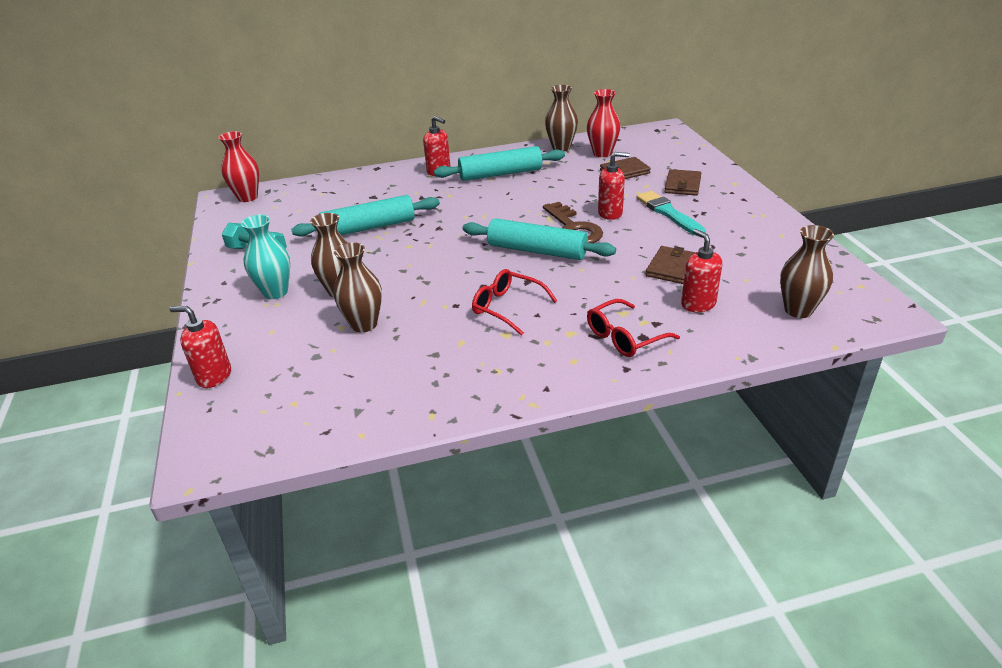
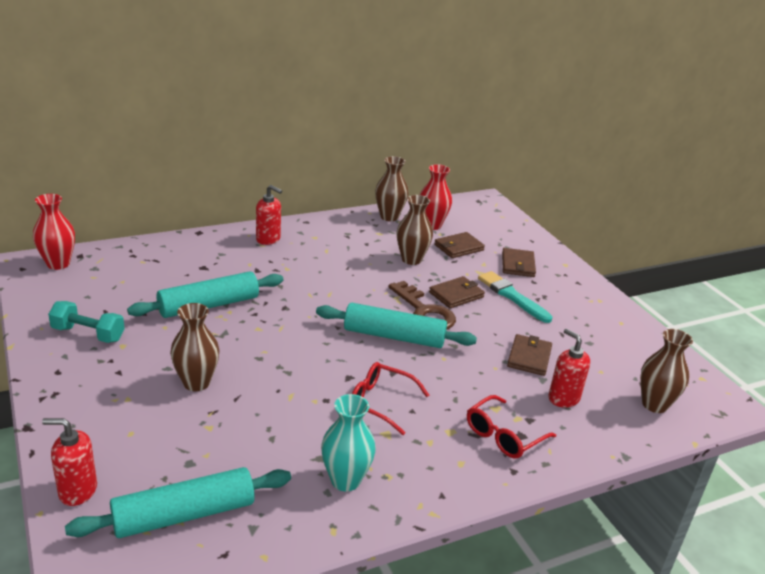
camera: 15 degrees left, 5 degrees down
(275, 292) = (122, 384): turquoise vase -> turquoise vase (345, 480)
(364, 324) = (233, 424): brown vase -> brown vase (411, 259)
(500, 174) = (334, 245): turquoise rolling pin -> turquoise rolling pin (184, 514)
(610, 213) = (456, 295): red soap dispenser -> brown wallet

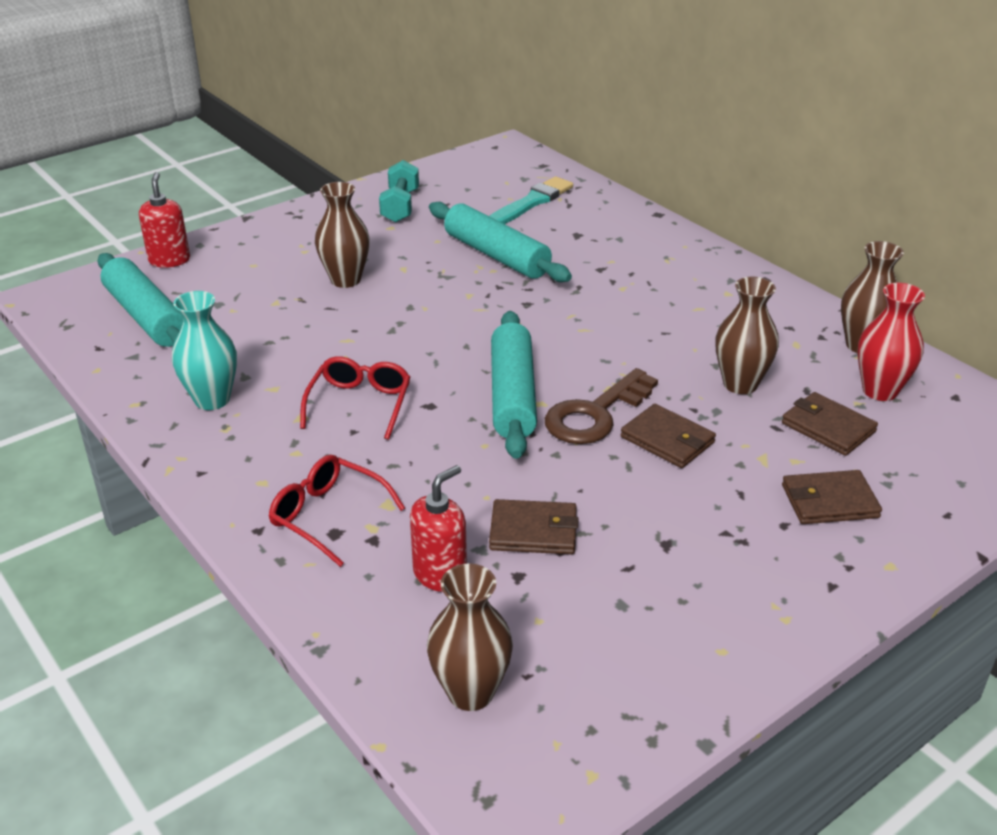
camera: 80 degrees right, 5 degrees up
(58, 264) = (517, 159): red vase -> none
(268, 239) = (686, 261): red soap dispenser -> none
(512, 296) = (710, 501): turquoise brush -> turquoise brush (531, 203)

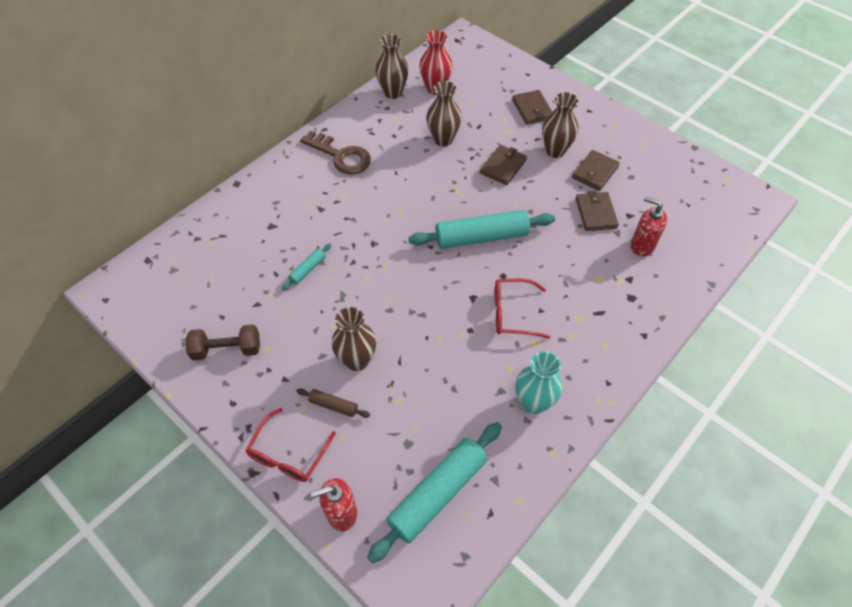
camera: 100 degrees left, 20 degrees up
(294, 262) = (333, 405): none -> brown rolling pin
(327, 516) = (619, 304): red glasses -> red glasses (288, 454)
(400, 206) = (227, 349): turquoise dumbbell -> brown dumbbell
(470, 692) = (707, 222): brown vase -> brown vase (555, 151)
(496, 255) = (308, 269): turquoise rolling pin -> turquoise rolling pin, size x0.46
(531, 203) = (219, 259): turquoise brush -> none
(595, 414) = (489, 197): brown key -> brown key (341, 156)
(828, 427) = (473, 108): brown wallet -> brown wallet (595, 172)

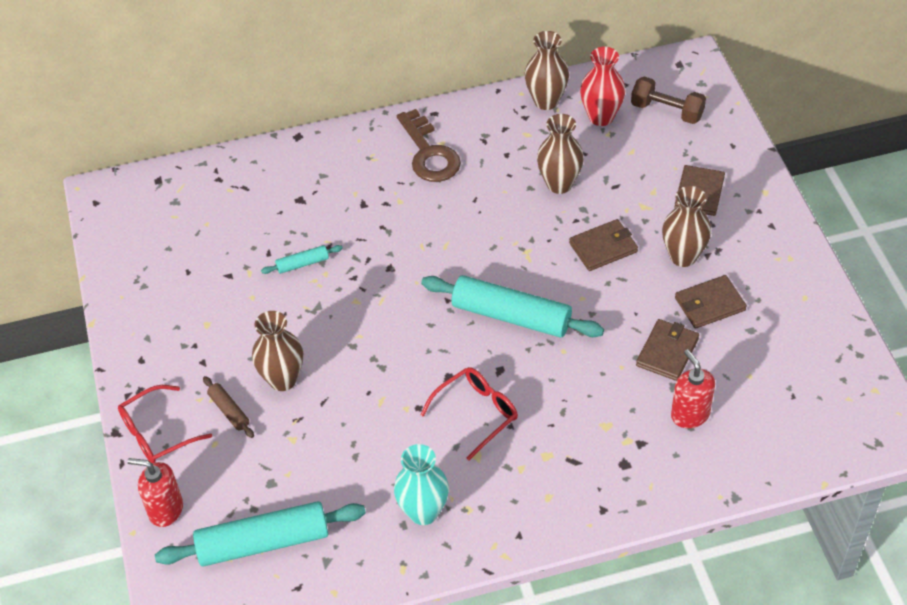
camera: 35 degrees right, 5 degrees down
(227, 349) = (170, 306): brown dumbbell -> brown dumbbell (667, 111)
(512, 313) = (477, 413): red glasses -> red glasses turned 105 degrees clockwise

